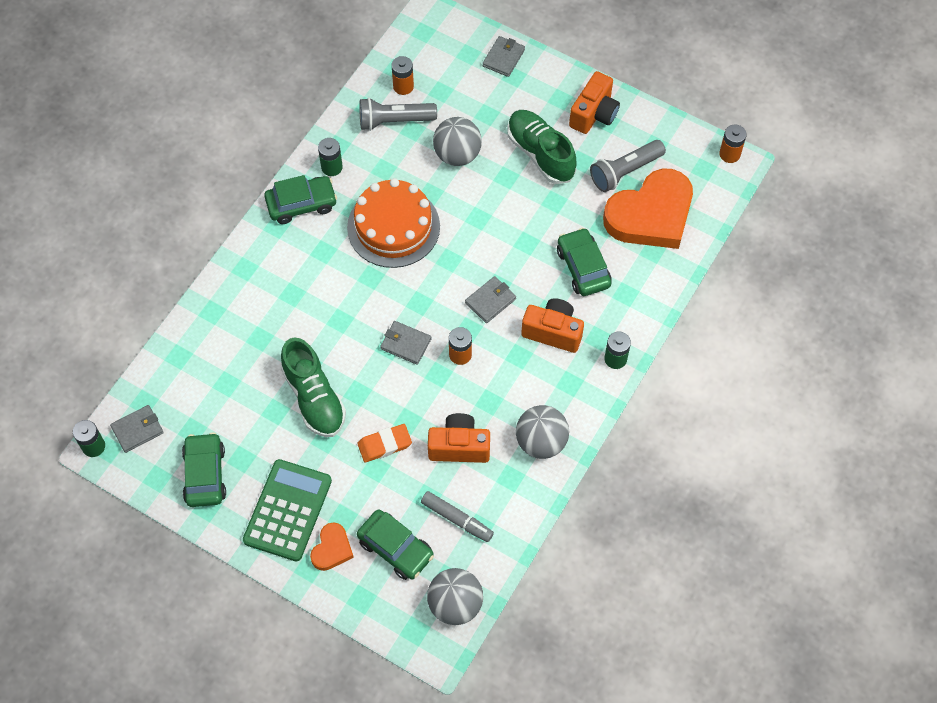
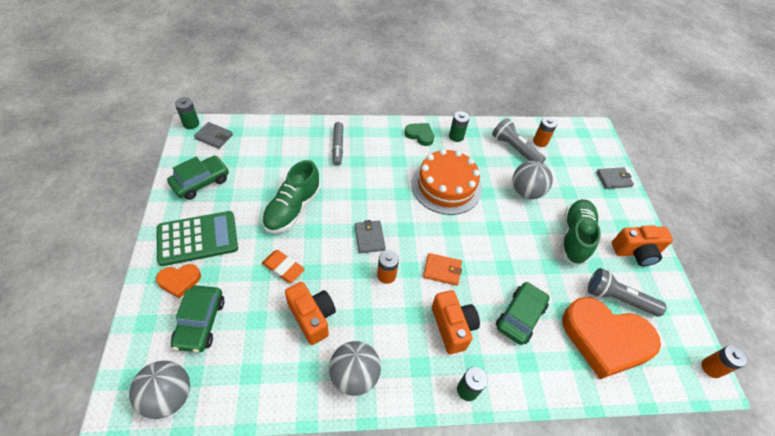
camera: 50 degrees right, 10 degrees down
(301, 204) = (420, 135): green car -> green heart
(457, 519) = (248, 352): grey marker -> grey marker (338, 147)
(490, 301) = (442, 270): grey wallet -> orange wallet

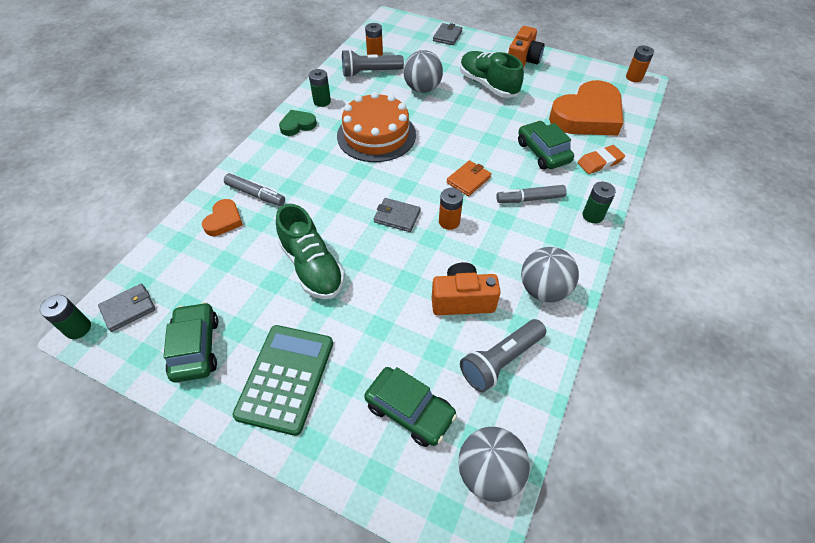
camera: 55 degrees left, 0 degrees up
(179, 281) = (337, 417): orange heart -> orange heart (224, 220)
(283, 268) = (386, 304): orange eraser -> orange eraser (599, 162)
(452, 327) = (530, 199): orange camera -> grey marker
(618, 299) = (557, 91): grey flashlight -> grey flashlight (500, 361)

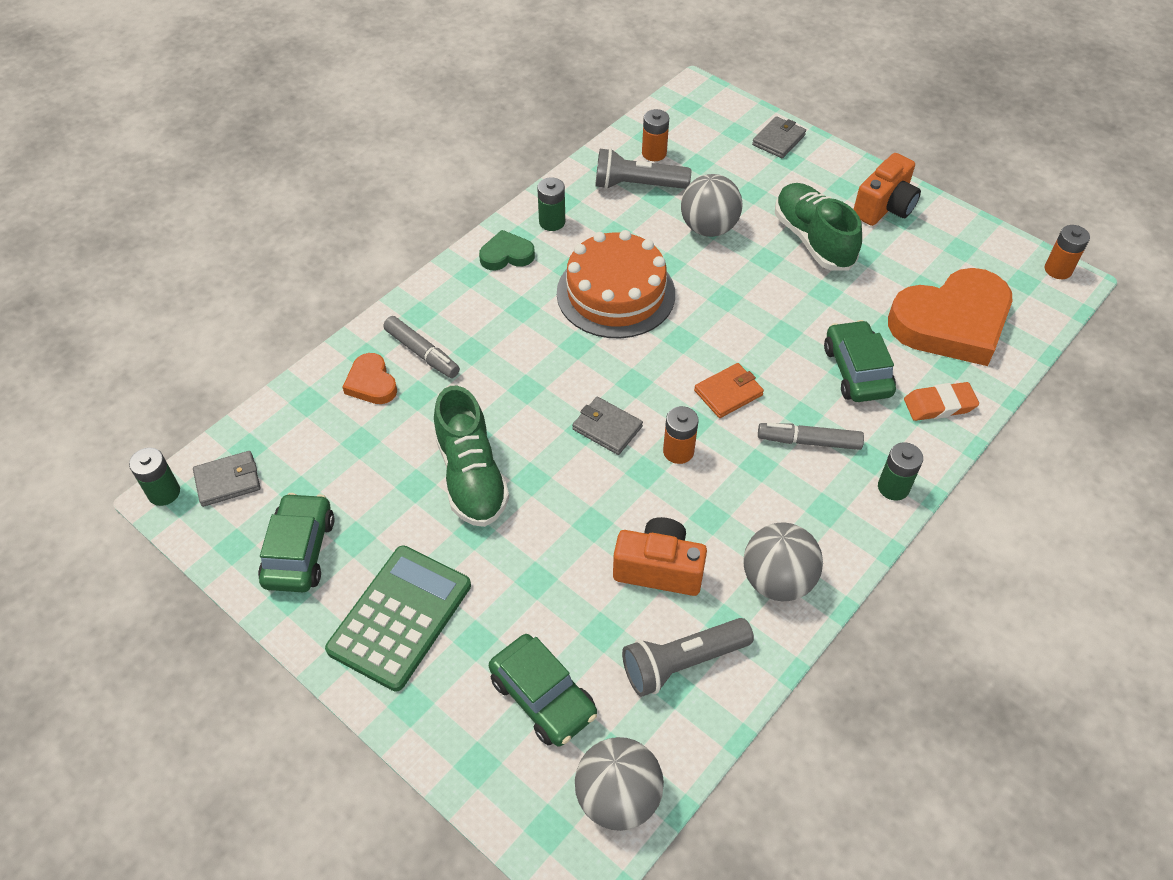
camera: 15 degrees right, 0 degrees up
(224, 220) = (371, 383): orange heart -> orange heart turned 120 degrees clockwise

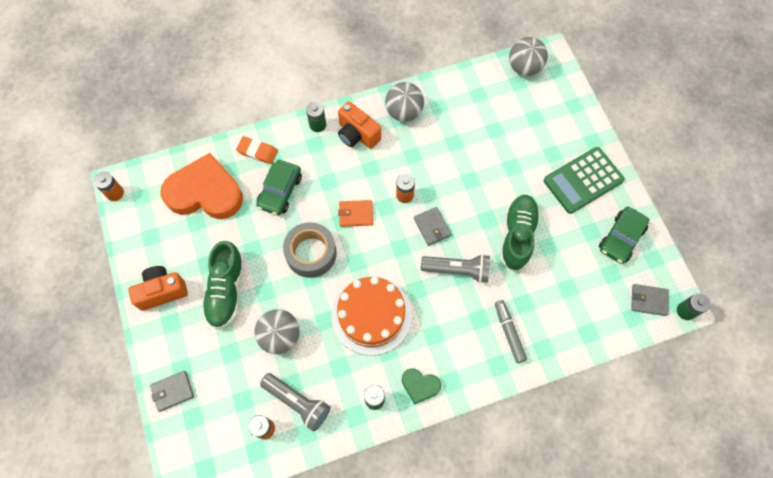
camera: 150 degrees left, 15 degrees up
(371, 383) = (547, 326): orange heart -> none
(543, 697) = (534, 116): green car -> none
(659, 569) = (452, 143): orange camera -> orange camera (357, 134)
(682, 663) = (468, 100): grey flashlight -> grey flashlight (458, 270)
(747, 321) = (311, 253): none -> grey tape
(809, 441) = (337, 167): grey marker -> none

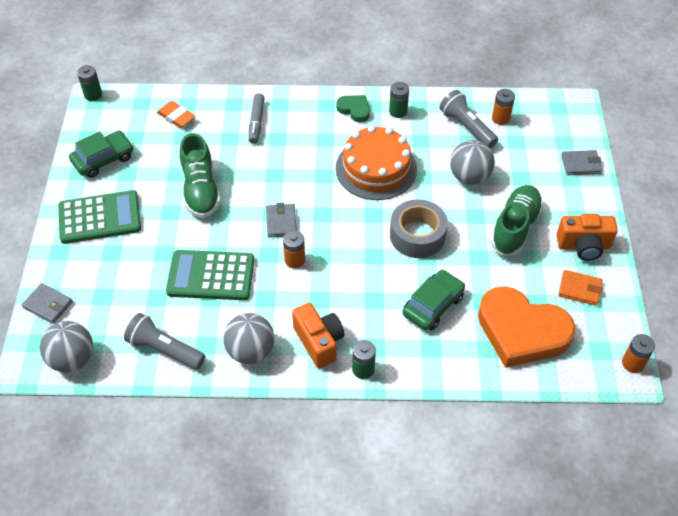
camera: 160 degrees left, 15 degrees down
(257, 152) = (447, 359): orange eraser -> orange eraser (176, 117)
(356, 214) = (356, 257): orange wallet -> orange wallet (579, 289)
(458, 270) = (275, 179): grey flashlight -> grey flashlight (164, 350)
(464, 159) = (211, 276): none -> green calculator
(517, 236) = (200, 190): green shoe -> green shoe turned 45 degrees counterclockwise
(648, 300) = (118, 110): grey wallet -> grey wallet (48, 305)

